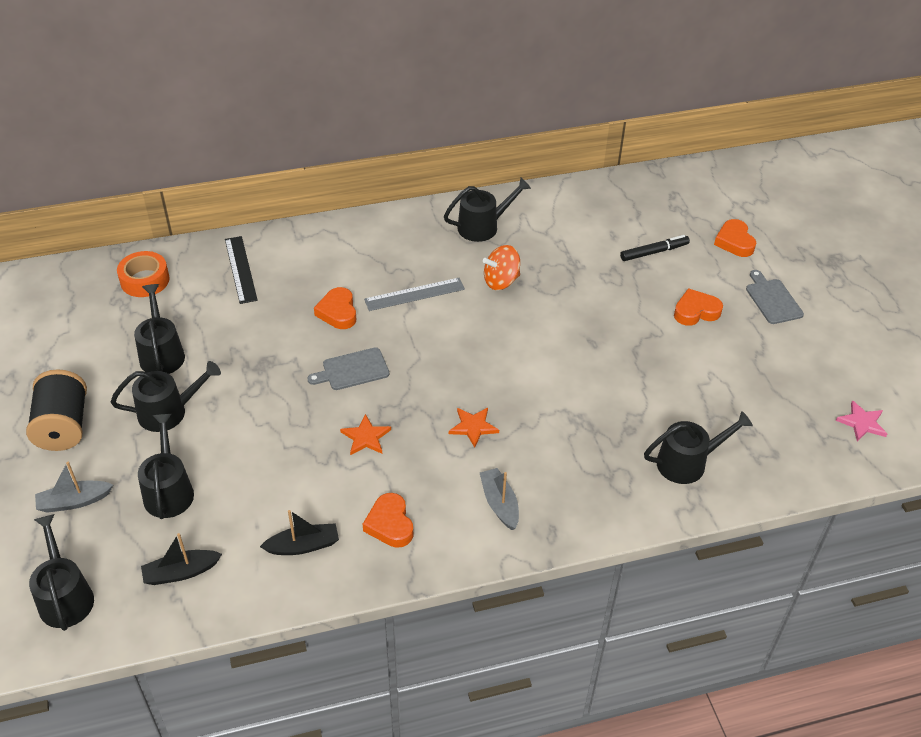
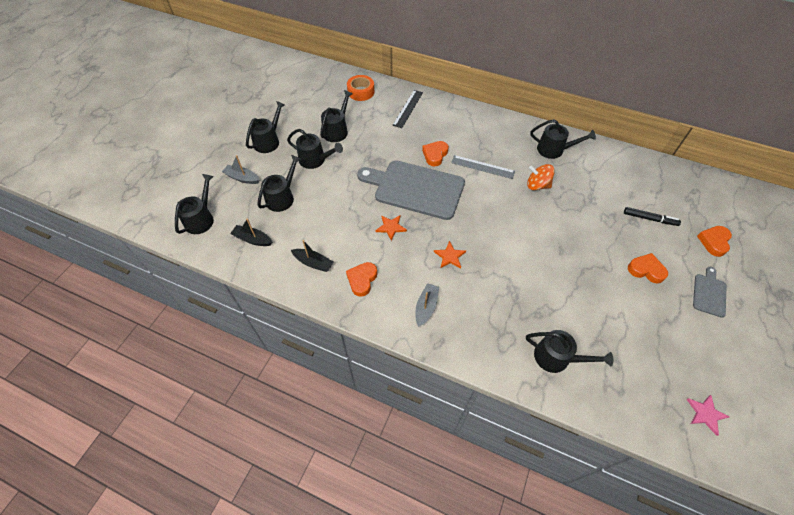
camera: 40 degrees right, 10 degrees up
(63, 426) = (268, 141): black spool -> black watering can
(352, 370) = (415, 189): grey cutting board -> grey cutting board, size x2.20

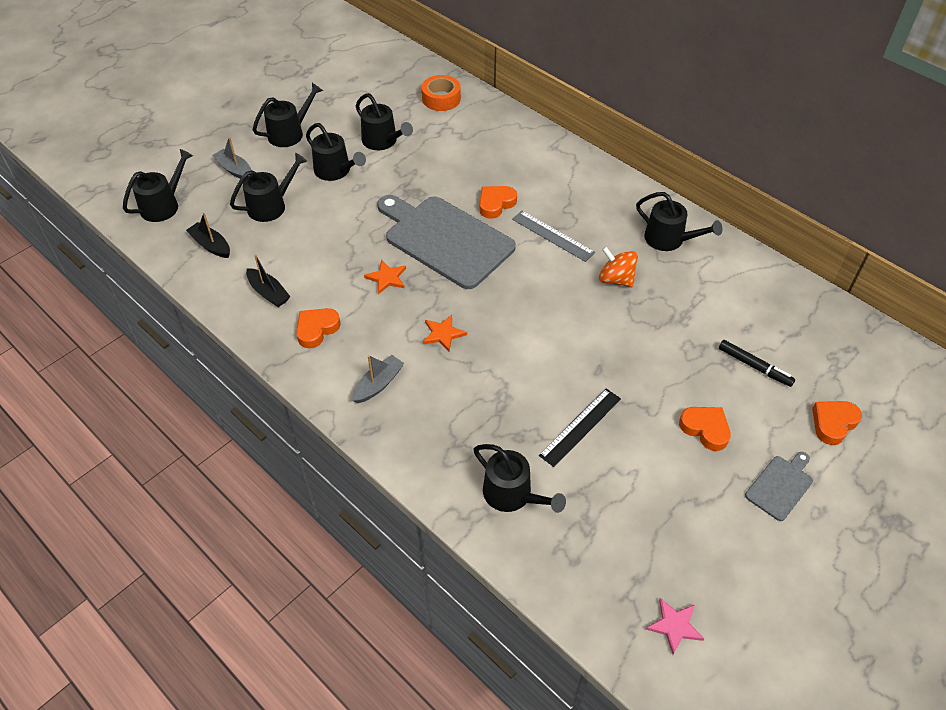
camera: 20 degrees right, 5 degrees down
(337, 131) = (382, 141): black watering can -> black watering can turned 90 degrees clockwise
(408, 108) = (493, 135): black ruler -> black ruler (580, 426)

